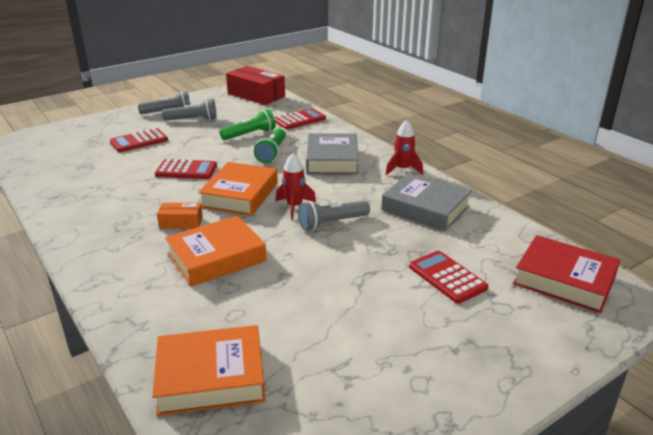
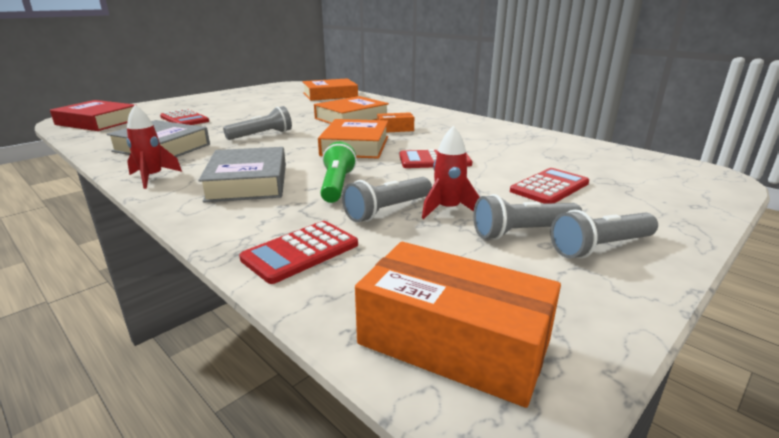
camera: 170 degrees right, 5 degrees down
(249, 134) = (387, 210): green flashlight -> grey flashlight
(256, 95) = (453, 342): red box -> orange box
(294, 207) = (297, 142): red rocket -> red rocket (448, 210)

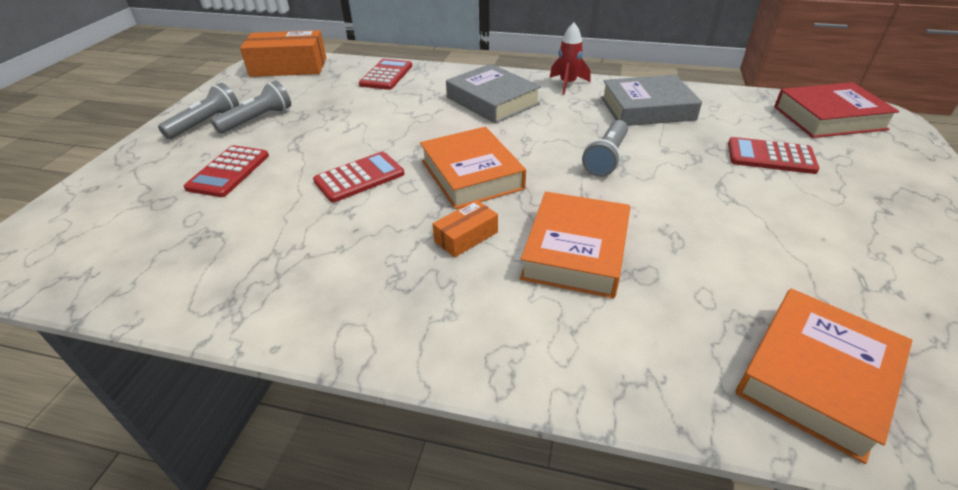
camera: 150 degrees right, 15 degrees up
(337, 185) = (421, 118): green flashlight -> none
(387, 210) = (360, 109): grey flashlight -> none
(448, 210) = (316, 122): red rocket -> none

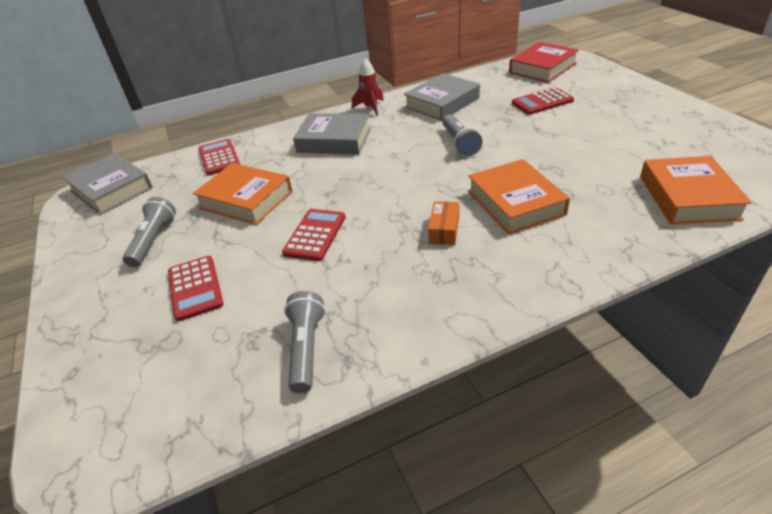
camera: 35 degrees left, 0 degrees up
(206, 123) = (103, 267): grey flashlight -> grey flashlight (306, 348)
(288, 67) = (111, 189): orange box -> grey book
(471, 175) = (392, 193): orange book -> orange book (246, 199)

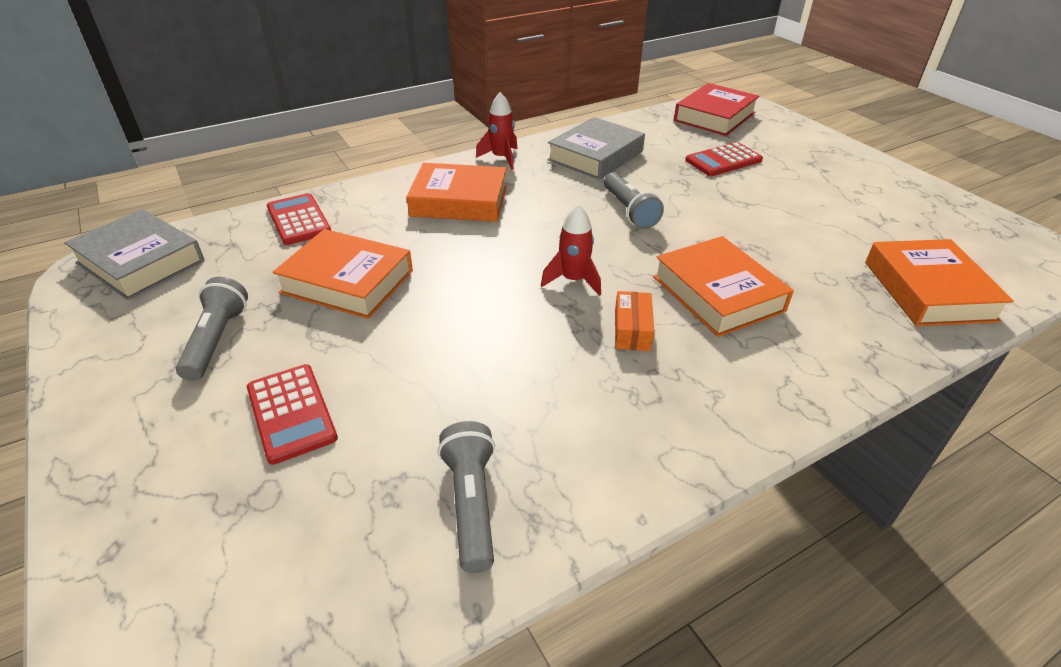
camera: 10 degrees left, 0 degrees up
(315, 235) = (455, 335): red calculator -> none
(334, 140) = (459, 201): grey book -> orange book
(407, 195) = (573, 280): none -> red rocket

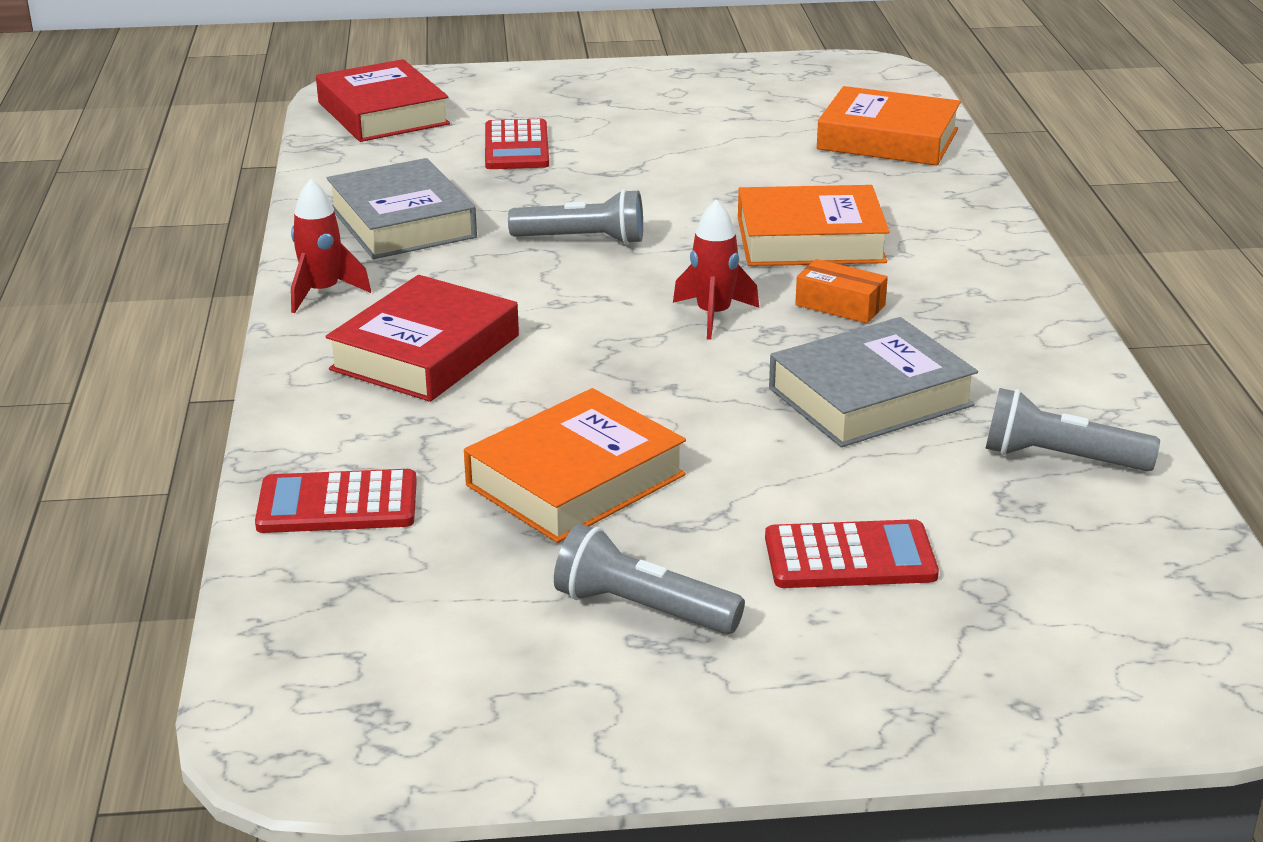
camera: 65 degrees left, 10 degrees down
(141, 262) = (327, 684): grey book -> grey book (870, 397)
(459, 201) = (426, 353): orange book -> red book

